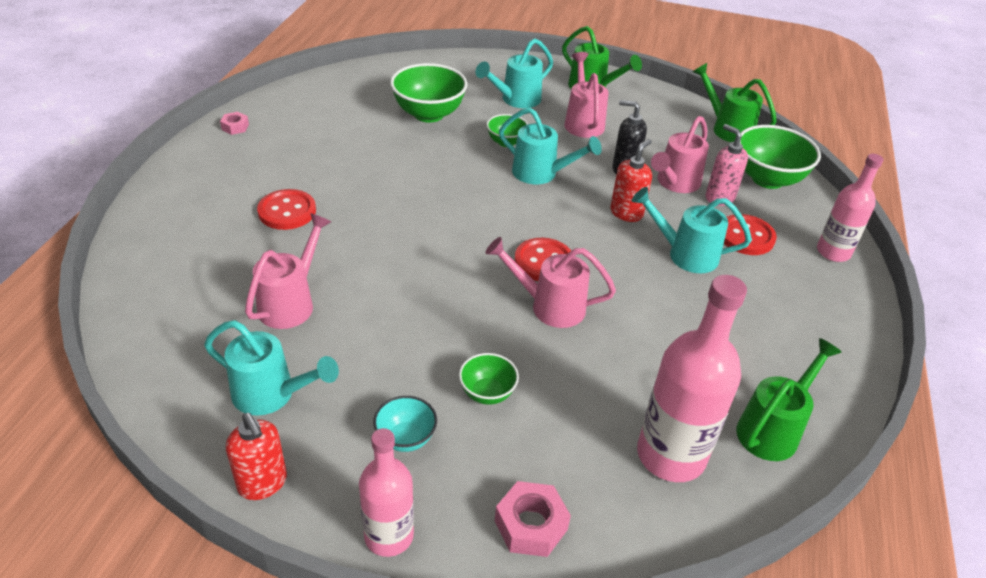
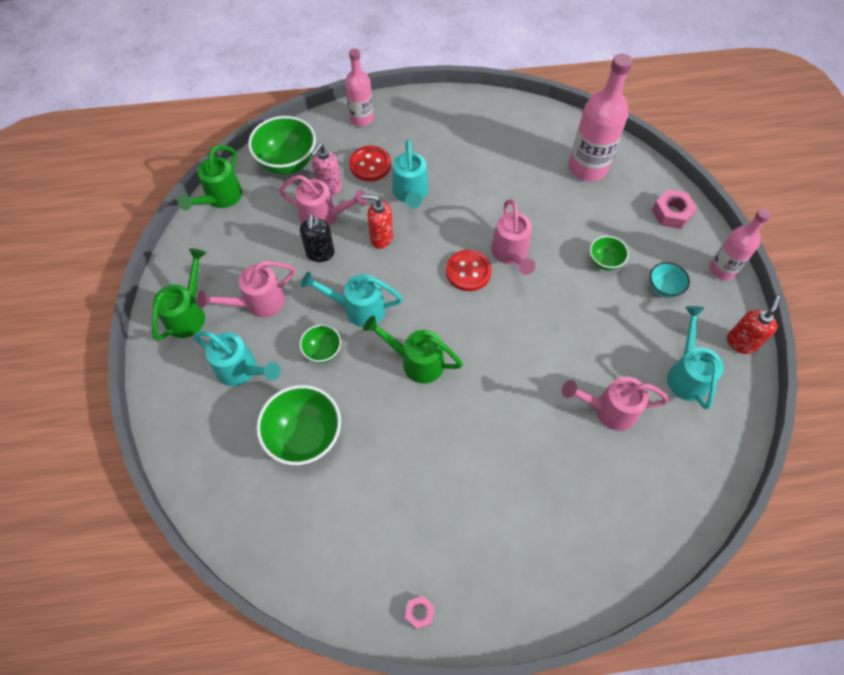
camera: 110 degrees left, 20 degrees up
(287, 211) = (516, 476): red button -> none
(541, 174) = (358, 309): turquoise watering can -> turquoise watering can turned 90 degrees counterclockwise
(772, 429) = (540, 130): green watering can -> green watering can (416, 361)

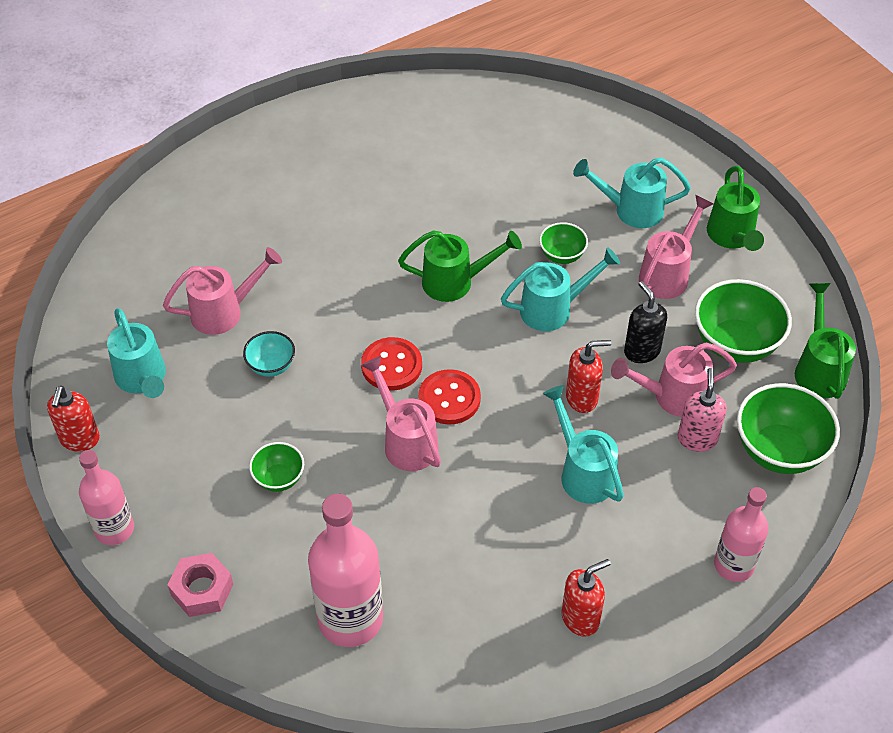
camera: 155 degrees right, 10 degrees down
(305, 436) = (525, 182): green bowl -> green bowl (735, 344)
(370, 165) = (666, 493): red button -> red button (391, 365)
(419, 612) = (344, 109): pink nut -> none
(460, 124) = (580, 618): none -> red soap dispenser
(663, 288) = (191, 472): turquoise bowl -> turquoise bowl (271, 366)

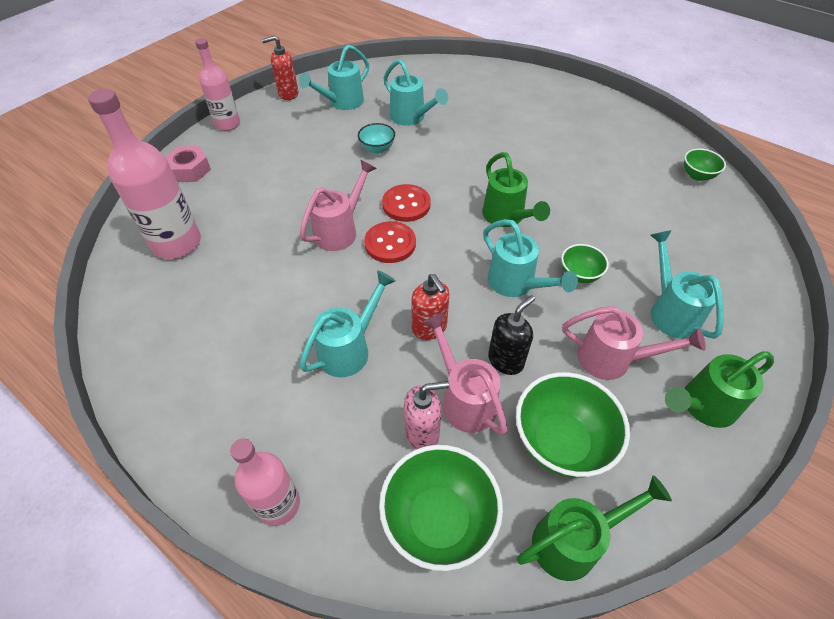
camera: 70 degrees right, 0 degrees up
(224, 312) = (411, 118): pink watering can -> turquoise watering can
(279, 478) = (285, 178): green bowl -> green bowl (697, 175)
(580, 618) = (196, 385): red soap dispenser -> none

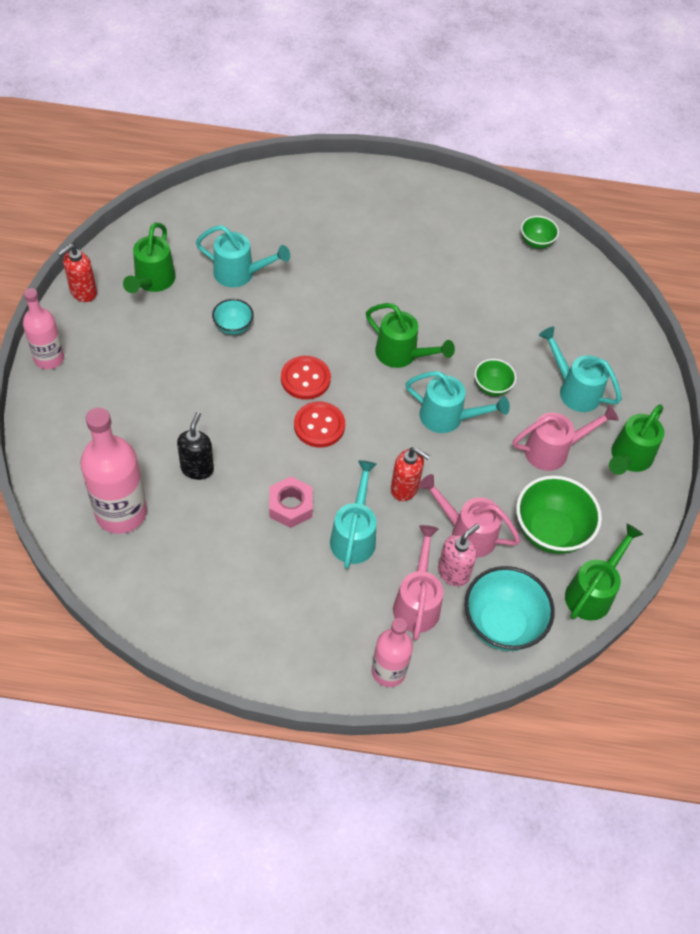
camera: 35 degrees left, 5 degrees up
(190, 170) = (59, 430): pink nut -> pink nut (290, 506)
(340, 231) = (265, 432): pink watering can -> pink watering can (417, 602)
(342, 102) = (152, 281): turquoise watering can -> green watering can
(439, 520) = (502, 624): green bowl -> turquoise bowl
(506, 360) = (478, 488): black soap dispenser -> black soap dispenser (197, 468)

